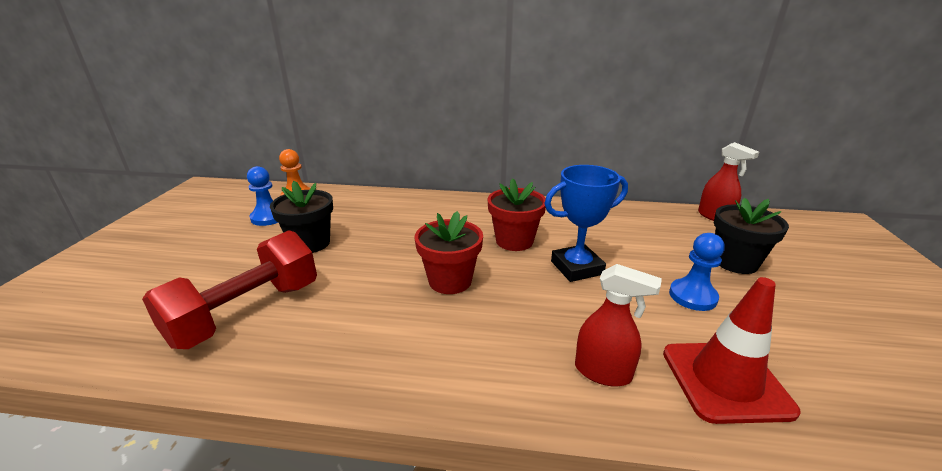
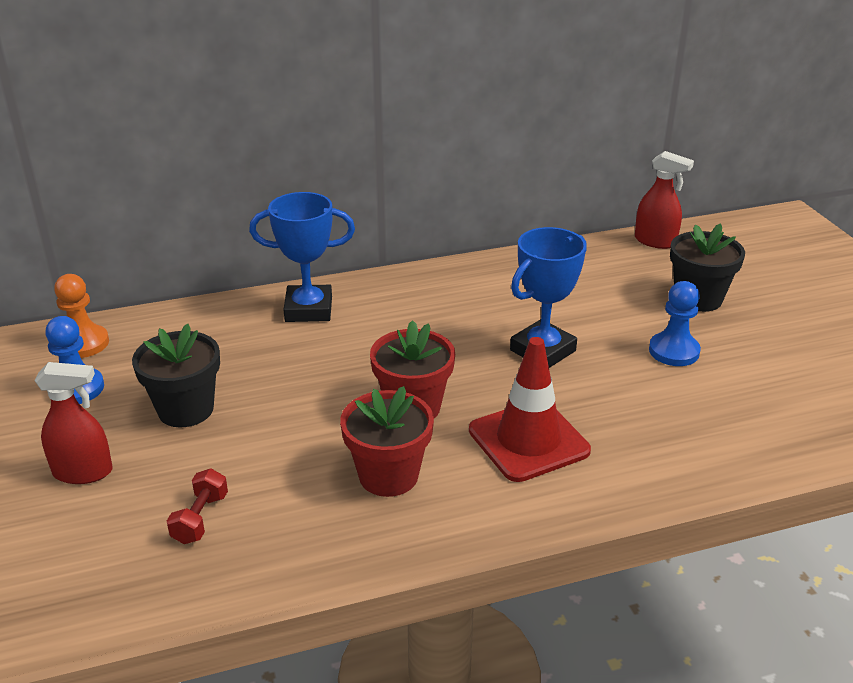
camera: 25 degrees left, 5 degrees up
(247, 313) = (200, 519): red dumbbell -> red dumbbell, size x0.42
(434, 206) = (308, 309): none -> blue trophy
(514, 241) = (450, 334): red flower pot -> red flower pot (388, 475)
(603, 372) = (630, 455): red spray bottle -> red spray bottle (83, 472)
(725, 381) = (734, 428): red traffic cone -> red traffic cone (528, 440)

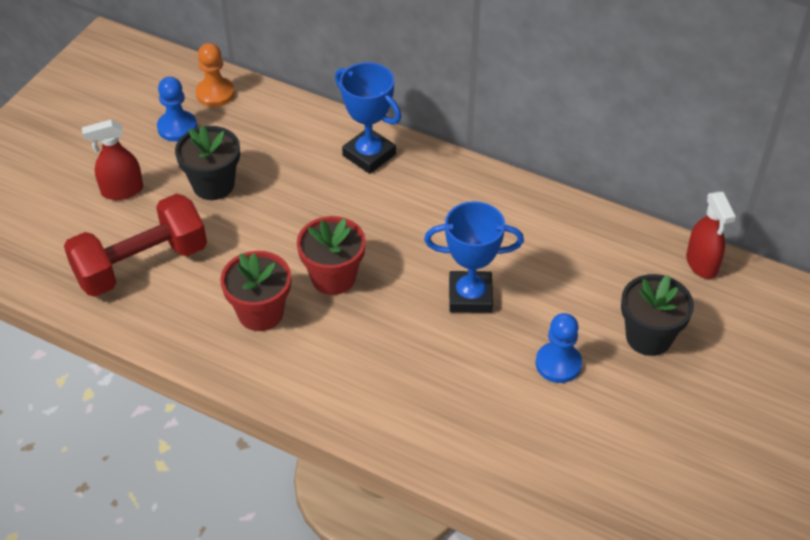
camera: 45 degrees right, 15 degrees up
(83, 472) = (122, 191): red spray bottle -> red spray bottle turned 120 degrees clockwise
(200, 519) = (141, 265): red dumbbell -> red dumbbell, size x2.40
(528, 440) = (366, 353): red traffic cone -> none

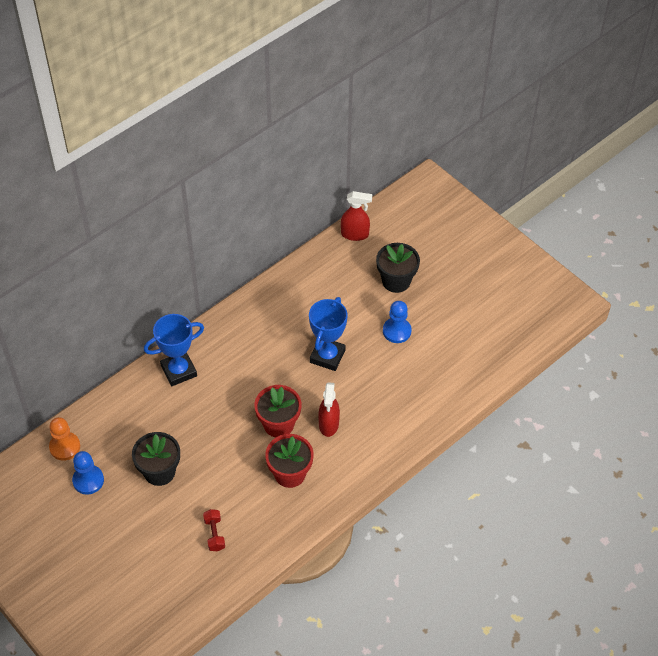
camera: 70 degrees left, 5 degrees up
(122, 191) = (136, 531): red spray bottle -> red spray bottle (328, 424)
(141, 265) = (214, 534): red dumbbell -> red dumbbell, size x0.42

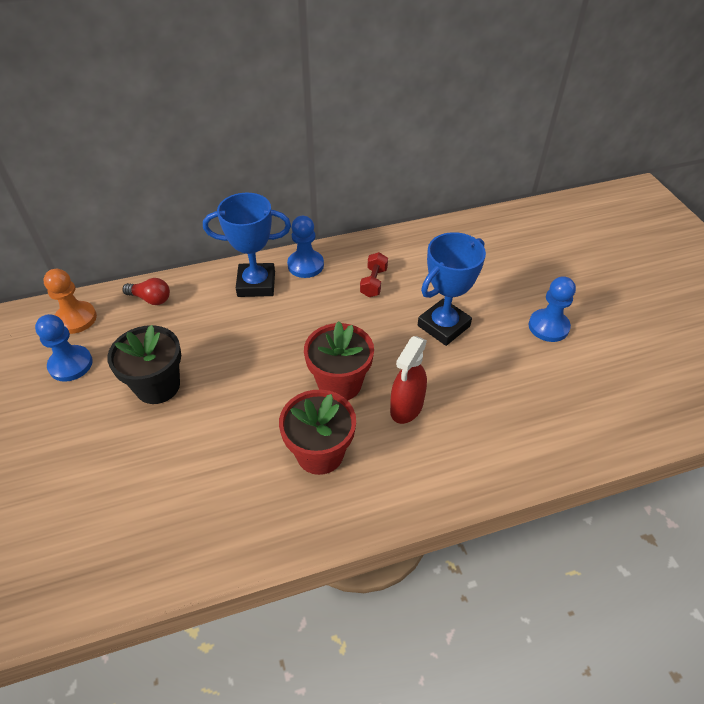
camera: 25 degrees right, 5 degrees down
(108, 411) = (151, 299): none -> red light bulb
(206, 341) = (305, 265): none -> blue pawn
(214, 534) = (169, 497): red dumbbell -> red dumbbell (373, 282)
(355, 234) = (534, 215): red spray bottle -> none
(396, 281) = (568, 273): black flower pot -> none

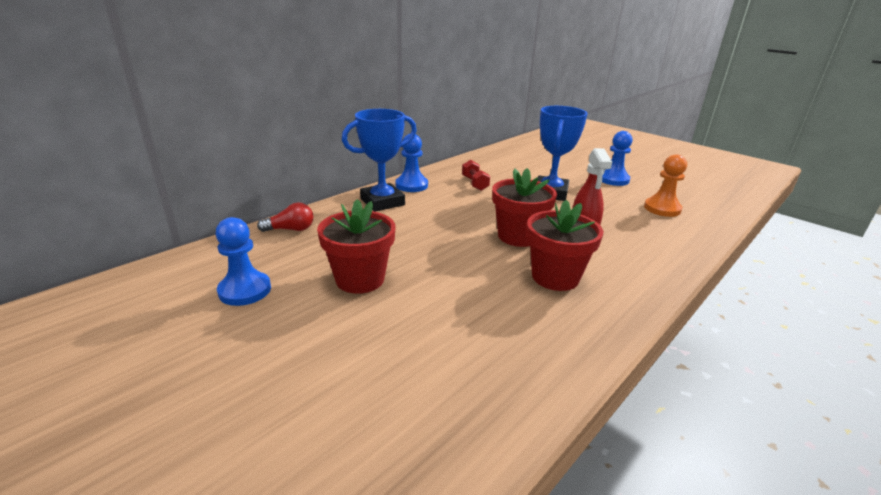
camera: 30 degrees left, 20 degrees down
(76, 319) = (219, 259): orange pawn -> orange pawn (662, 209)
(157, 386) = (360, 279): black flower pot -> red flower pot

